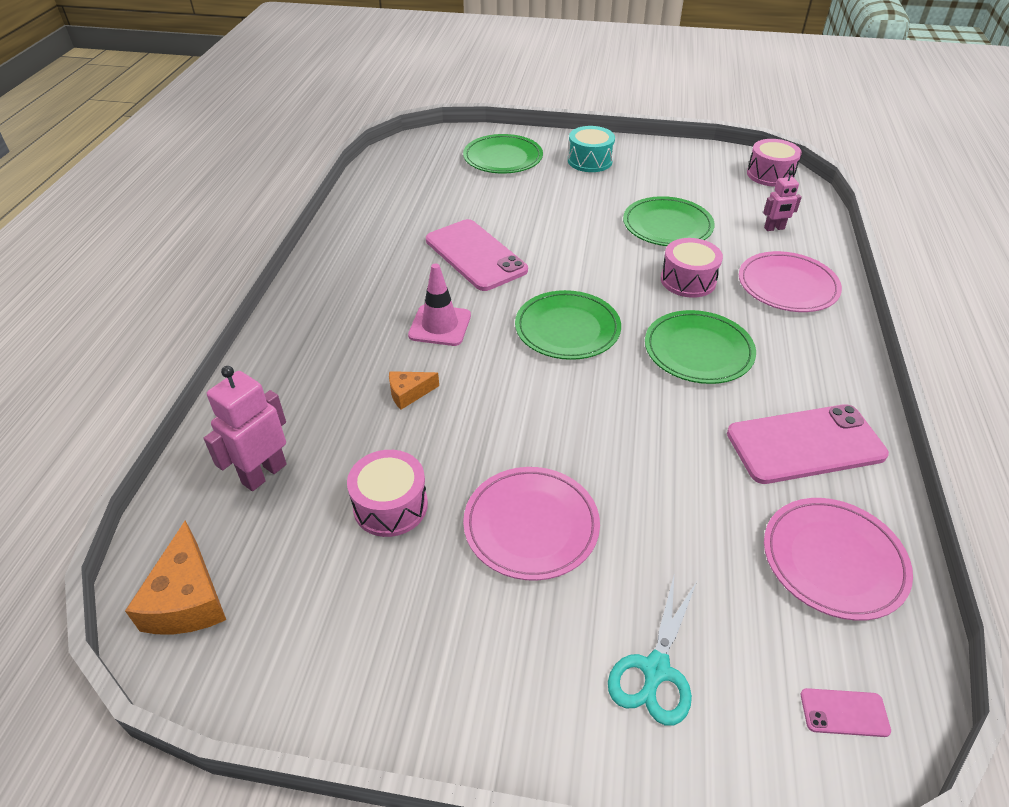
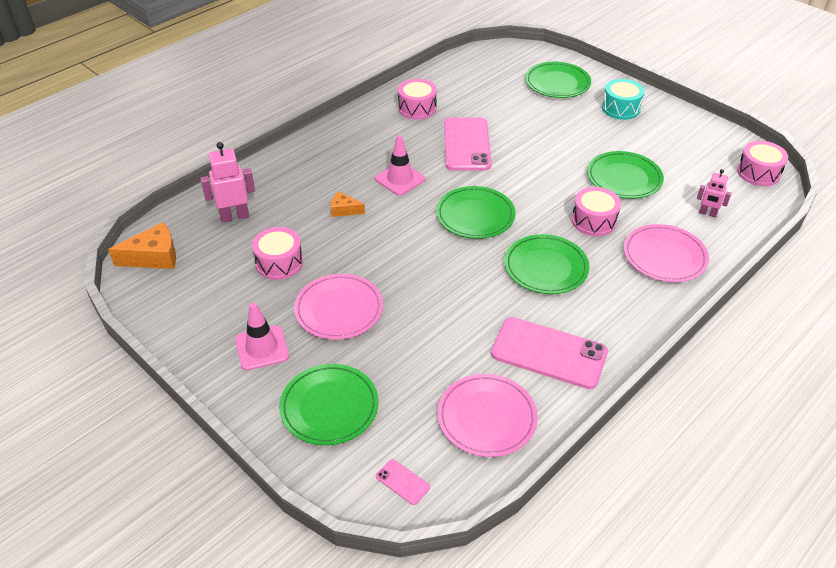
camera: 35 degrees right, 0 degrees up
(187, 599) = (154, 257): orange cheese -> orange cheese turned 135 degrees counterclockwise
(377, 238) = (417, 108): none -> pink drum
(484, 642) = (262, 348): none -> pink traffic cone
(655, 669) = (329, 407): turquoise scissors -> green plate

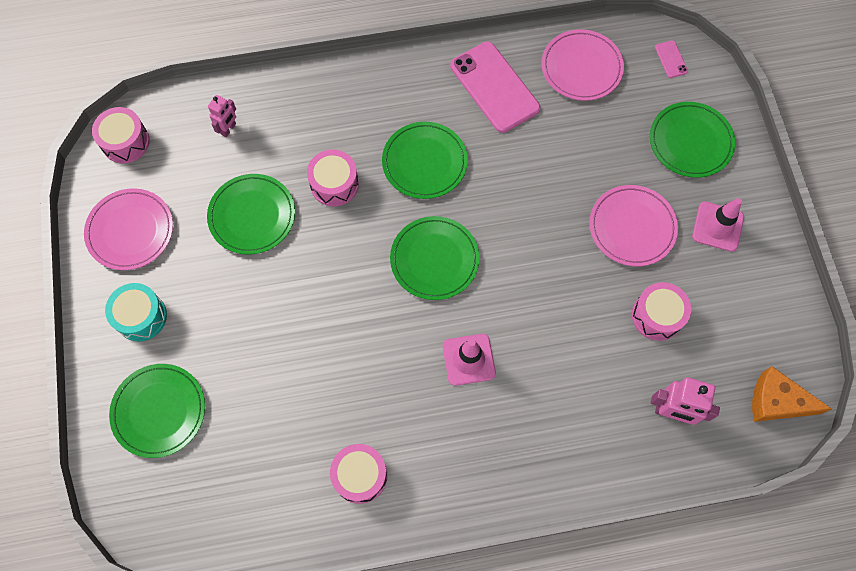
camera: 145 degrees left, 25 degrees up
(344, 210) = (555, 349): orange cheese -> none
(467, 144) = (357, 369): pink phone -> none
(664, 256) = (316, 111): pink plate -> pink plate (130, 231)
(707, 213) = (228, 129): pink robot -> pink robot turned 60 degrees clockwise

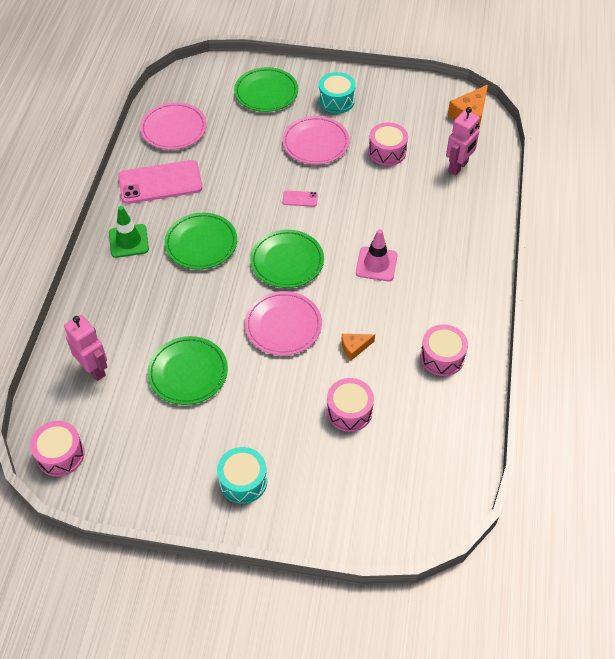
camera: 70 degrees left, 15 degrees down
(130, 231) = (155, 471): pink plate -> pink plate (283, 325)
(159, 411) = (336, 486): green plate -> none
(228, 129) = (94, 369): pink robot -> pink robot, size x1.64
(334, 184) = (189, 307): pink drum -> pink drum (349, 411)
(340, 373) = (354, 347): none -> orange cheese
(399, 91) = (128, 241): none -> green traffic cone
(671, 59) = (196, 80): pink phone -> pink phone (300, 198)
(717, 226) = (336, 100): pink traffic cone -> turquoise drum

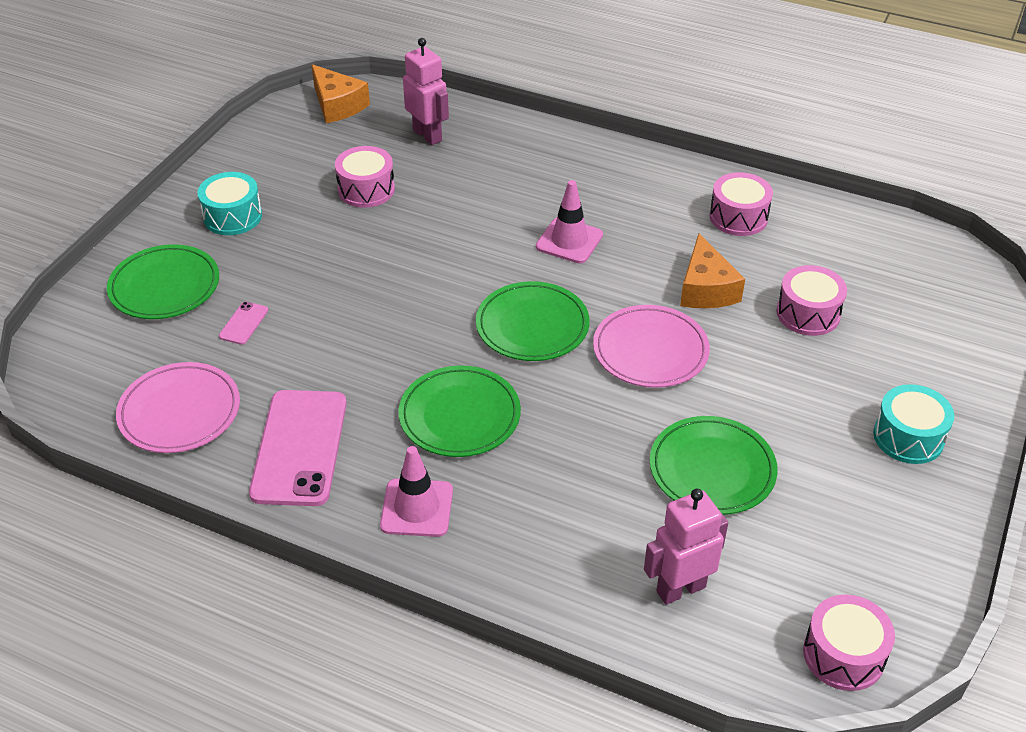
camera: 75 degrees left, 10 degrees down
(128, 241) = (417, 508): green traffic cone -> pink traffic cone
(300, 198) = (415, 290): pink phone -> pink phone (243, 323)
(315, 143) = (309, 254): pink plate -> none
(354, 347) = (706, 289): orange cheese -> orange cheese, size x1.71

